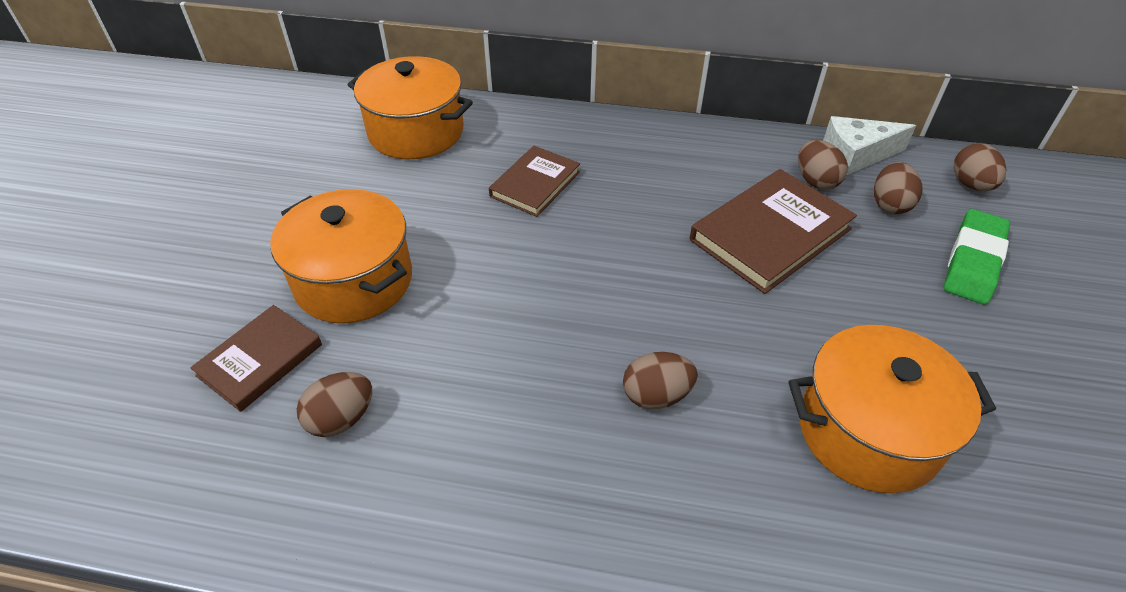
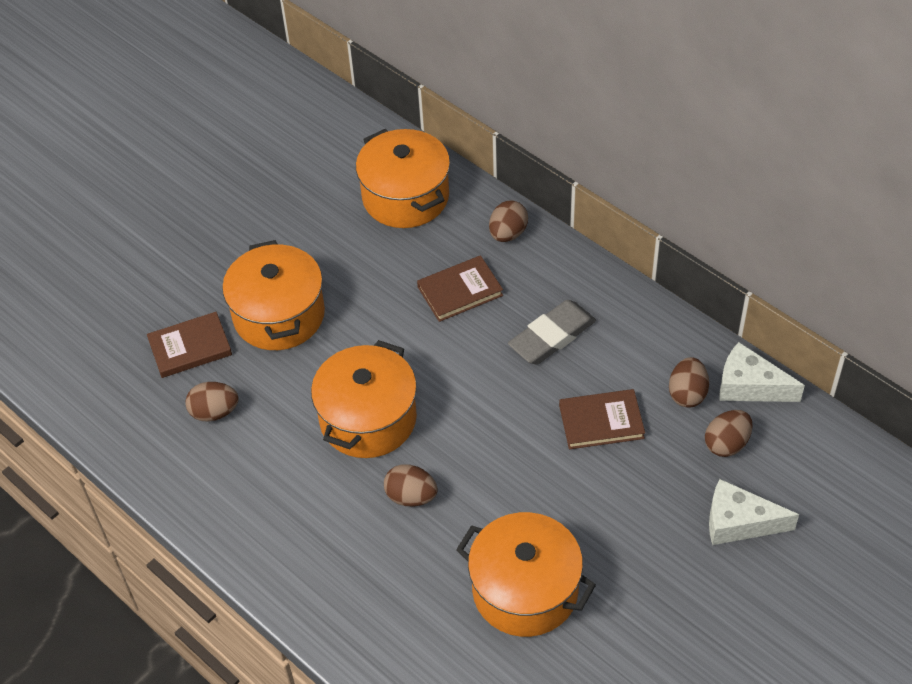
camera: 35 degrees right, 5 degrees up
(539, 338) = (368, 419): none -> orange pot
(656, 186) = (552, 336): none -> grey eraser
(770, 234) = (601, 421): brown book -> brown book, size x0.63
(970, 184) = (819, 460): brown egg -> brown egg (508, 233)
(973, 261) = (739, 522): green eraser -> white cheese

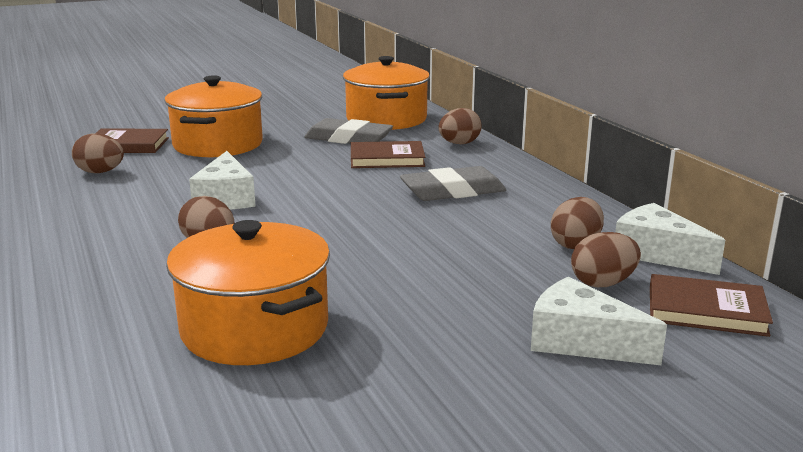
camera: 20 degrees right, 30 degrees down
(368, 419) = (225, 198): orange pot -> white cheese
(397, 258) = (348, 139): none -> grey eraser
(601, 421) = (460, 242): brown book -> brown book (706, 310)

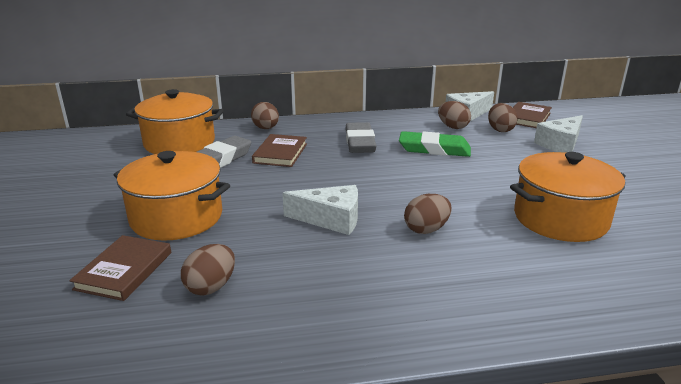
camera: 75 degrees left, 5 degrees up
(464, 236) = (434, 149): none -> green eraser

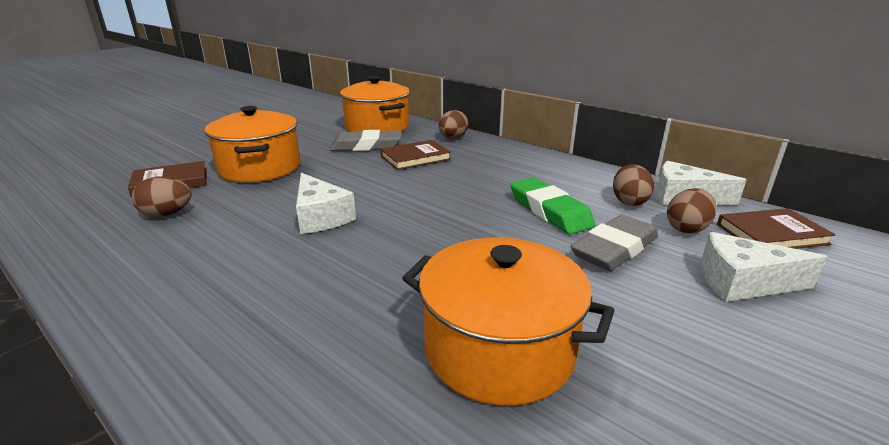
camera: 50 degrees right, 0 degrees up
(360, 142) = (495, 176): grey eraser -> grey eraser (614, 249)
(426, 229) = (354, 266): brown egg -> none

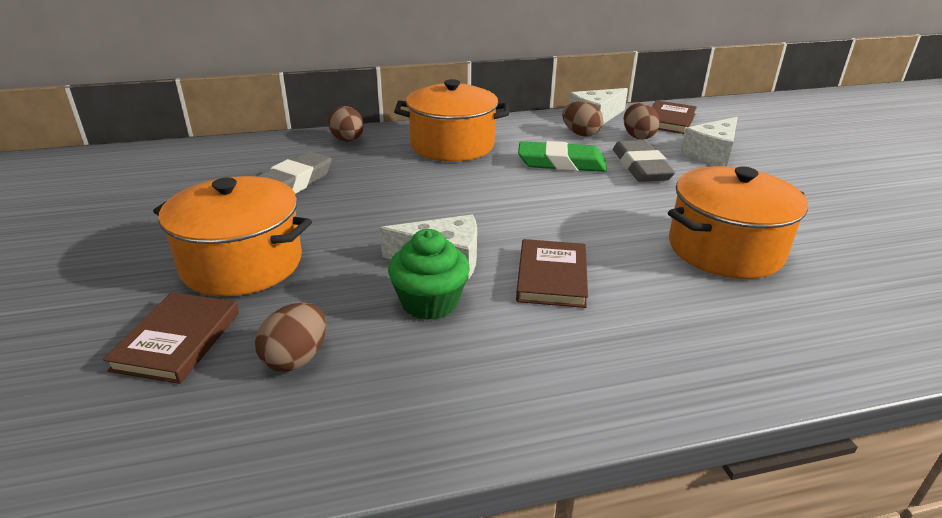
camera: 55 degrees left, 5 degrees up
(257, 230) = (430, 302): none -> green cupcake
(377, 127) = (237, 162): orange pot -> orange pot (452, 145)
(415, 158) = (369, 173): brown book -> brown book (551, 277)

